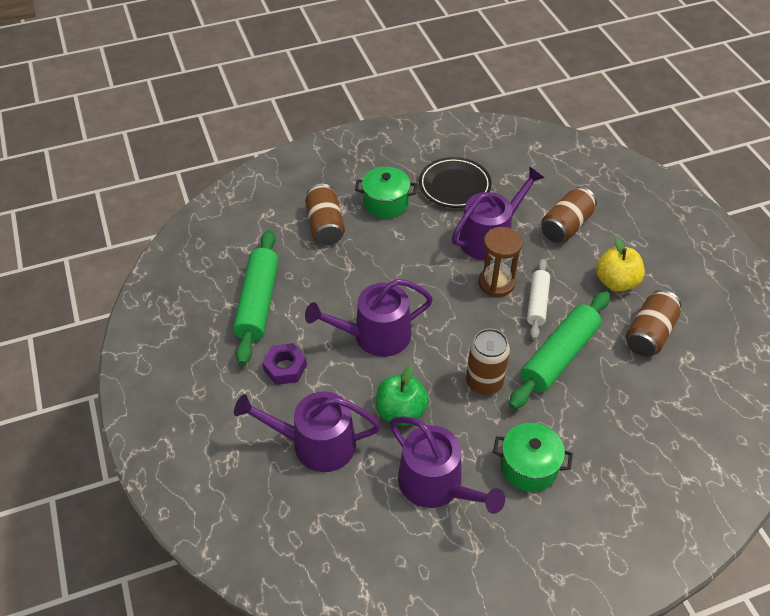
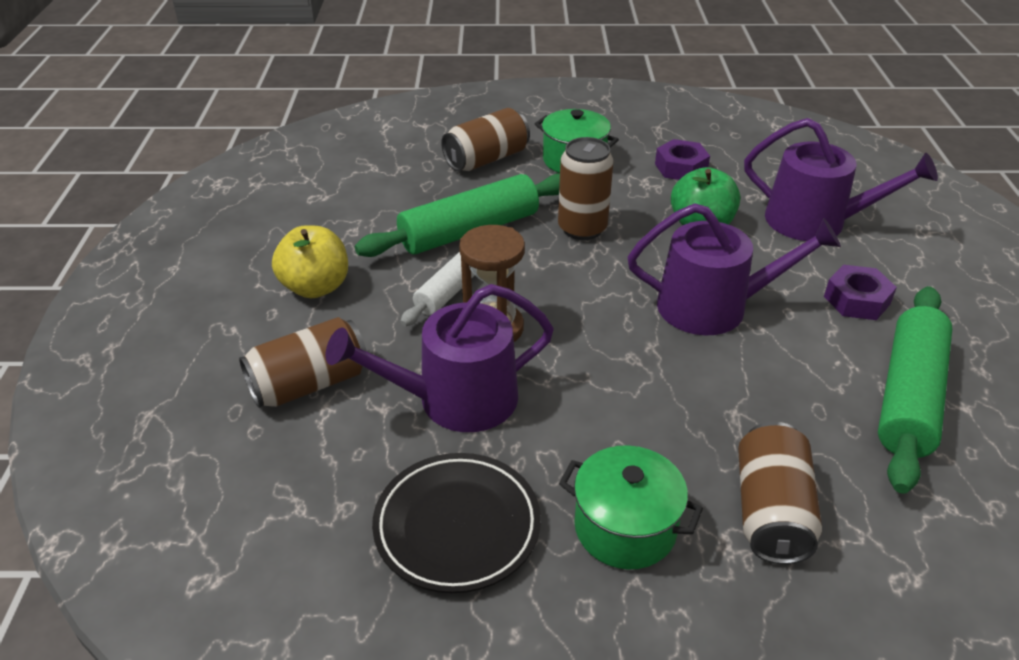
camera: 160 degrees left, 10 degrees down
(436, 485) = (681, 168): purple watering can -> purple nut
(649, 334) = (335, 226): brown can -> brown can (487, 159)

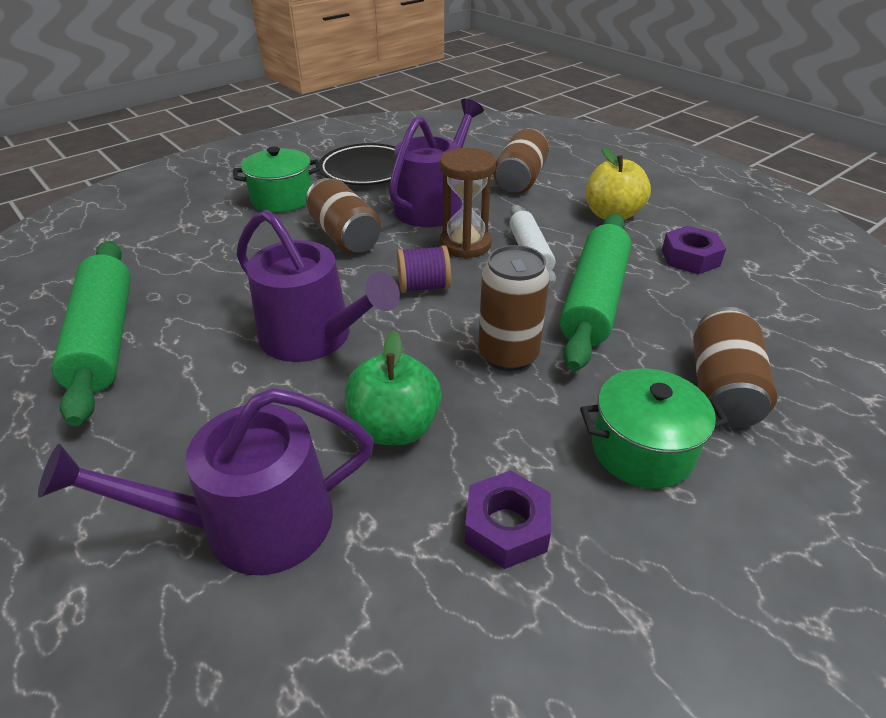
camera: 140 degrees right, 0 degrees up
(582, 305) = (423, 287): none -> purple spool
(713, 307) = (314, 337): purple watering can -> purple watering can turned 105 degrees counterclockwise
(771, 511) = (200, 233): brown can -> brown can (344, 236)
(856, 300) = (167, 416): purple nut -> purple nut (690, 258)

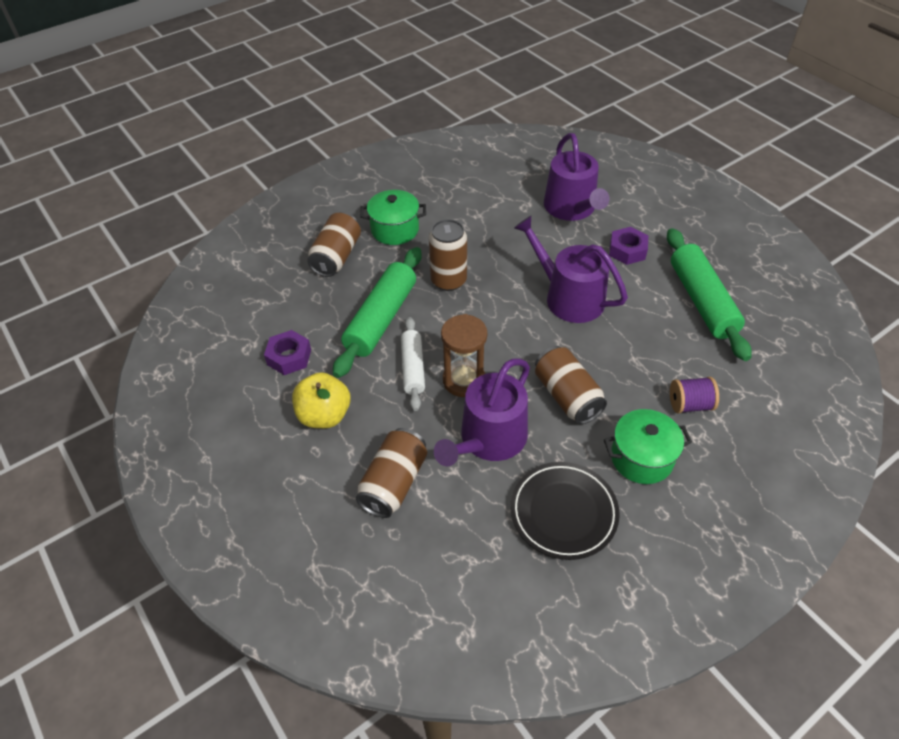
camera: 175 degrees left, 10 degrees up
(251, 524) = (571, 208): purple watering can -> purple watering can turned 90 degrees clockwise
(394, 428) = (514, 243): green apple -> none
(423, 287) = (499, 336): purple spool -> purple spool (690, 404)
(506, 527) = (465, 204): purple nut -> purple nut (627, 250)

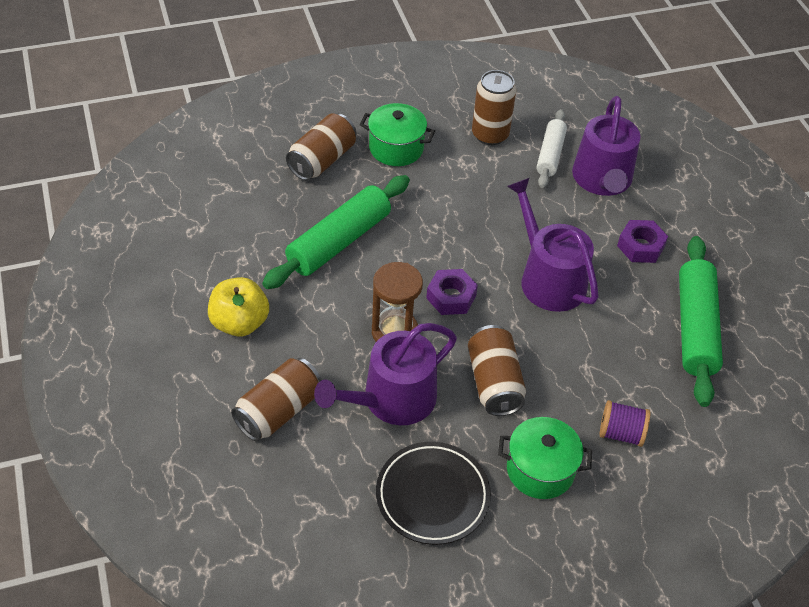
camera: 15 degrees right, 0 degrees up
(289, 357) = (229, 253): purple nut -> purple nut (451, 297)
(413, 368) = (348, 303): white rolling pin -> white rolling pin (550, 154)
(448, 280) = (428, 221): brown can -> brown can (490, 135)

